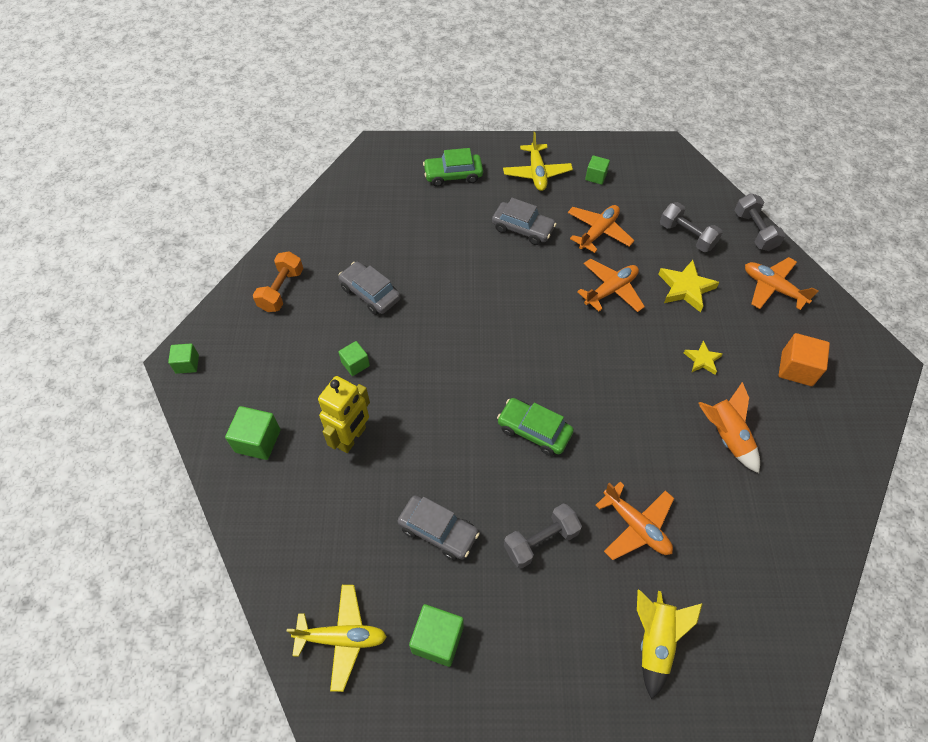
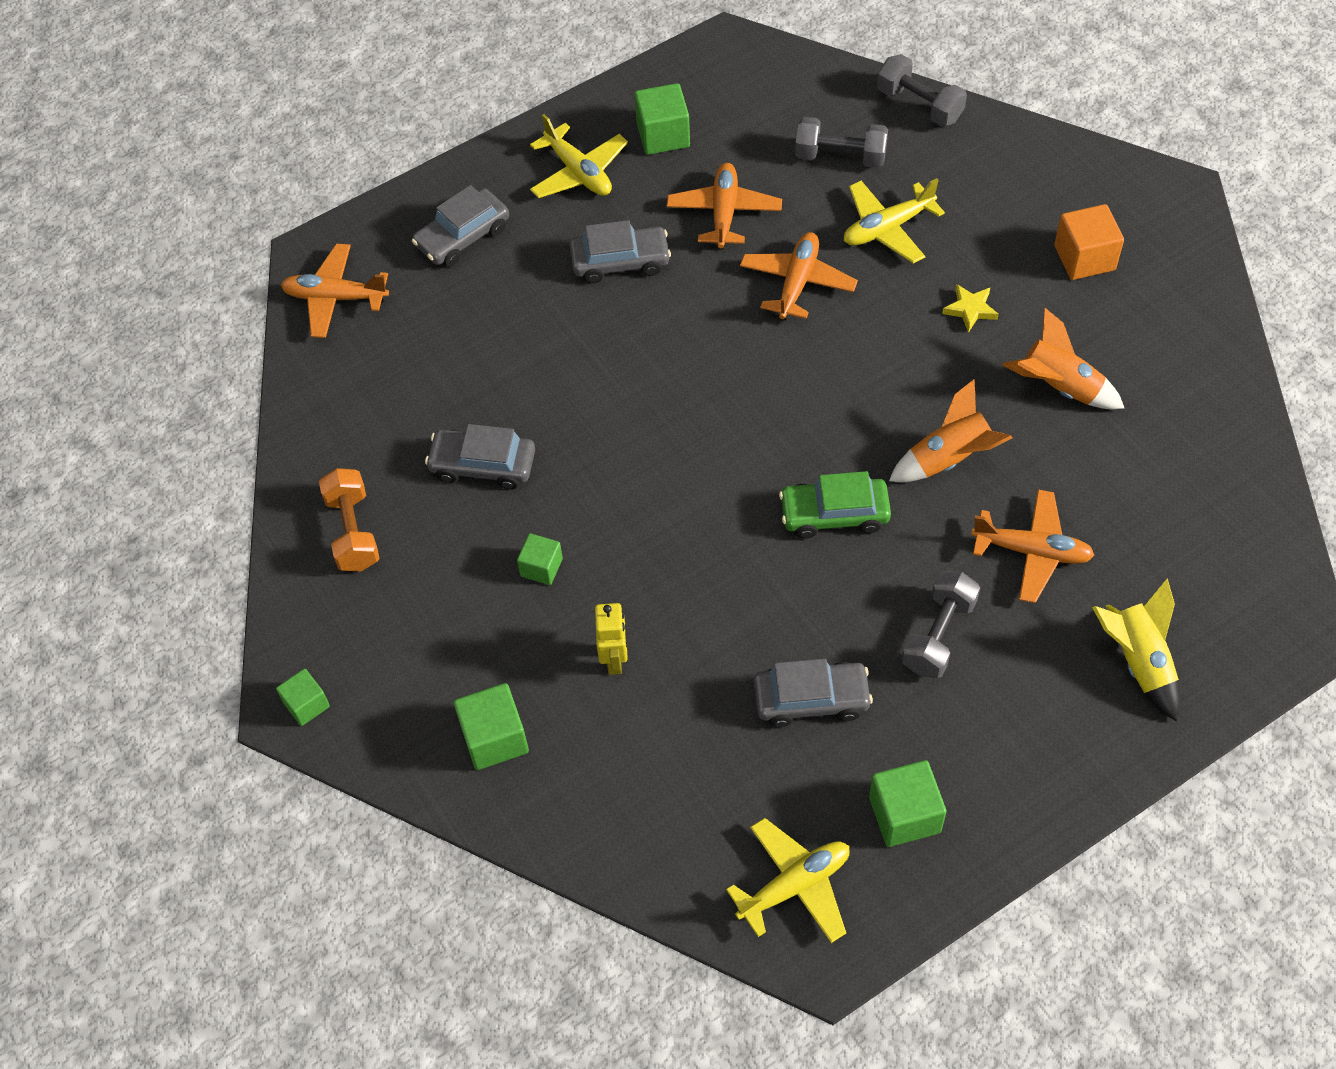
camera: 30 degrees left, 0 degrees up
(352, 438) = (615, 659): yellow robot -> yellow robot, size x0.65
(453, 175) = (463, 237): green car -> grey car
(596, 176) = (663, 135): green cube -> green cube, size x1.58
(625, 439) = (949, 459): none -> orange rocket
(685, 288) = (887, 228): yellow star -> yellow plane
(772, 288) = (991, 170): orange plane -> orange plane (335, 298)

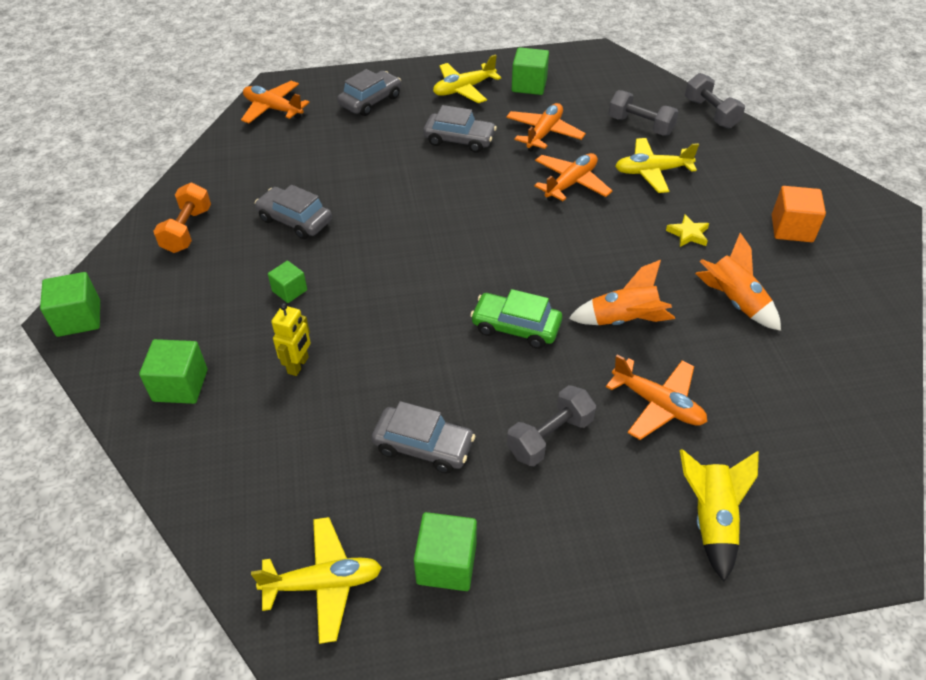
camera: 20 degrees right, 10 degrees down
(306, 704) = (79, 318): green cube -> green cube, size x1.58
(463, 237) = (370, 101): grey car -> grey car turned 150 degrees clockwise
(579, 172) = (464, 89): yellow plane -> yellow plane turned 75 degrees clockwise

